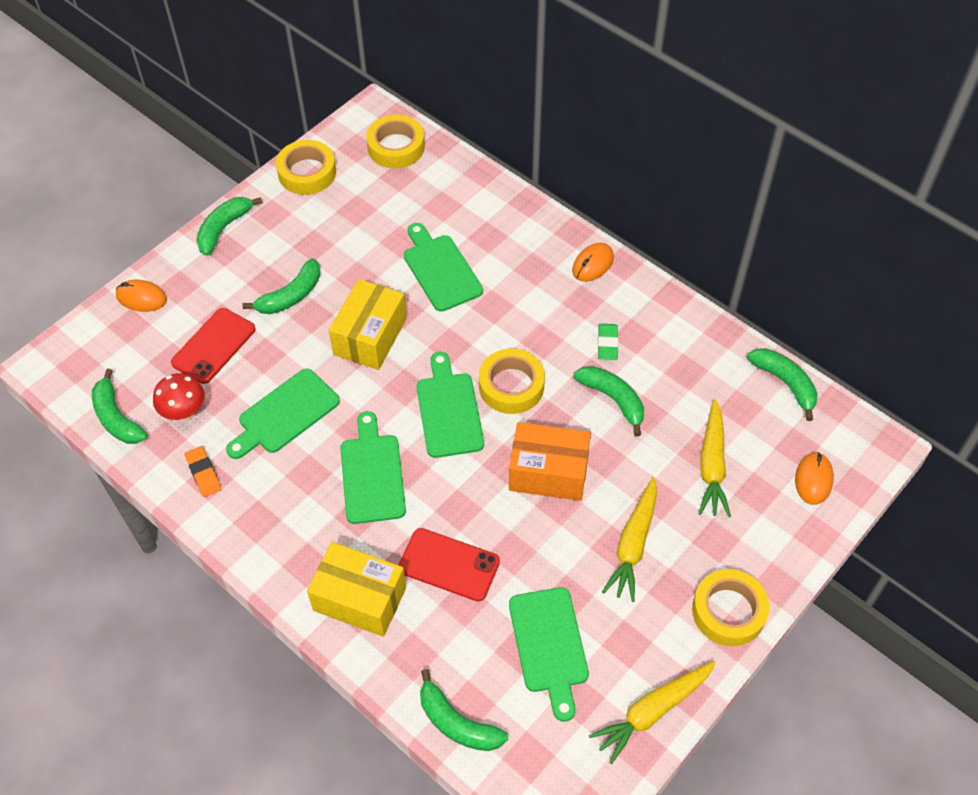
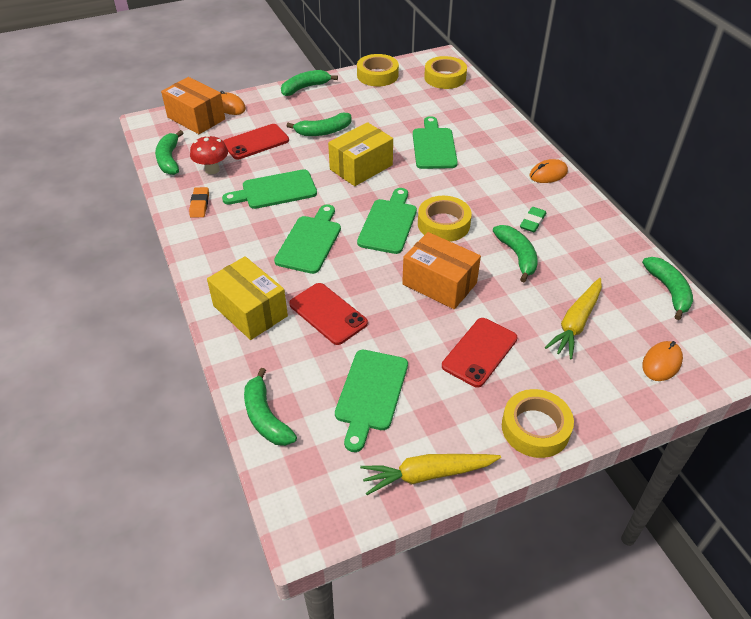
camera: 25 degrees right, 10 degrees down
(108, 335) = (196, 118): none -> orange box
(633, 544) = (479, 352): yellow carrot -> red phone

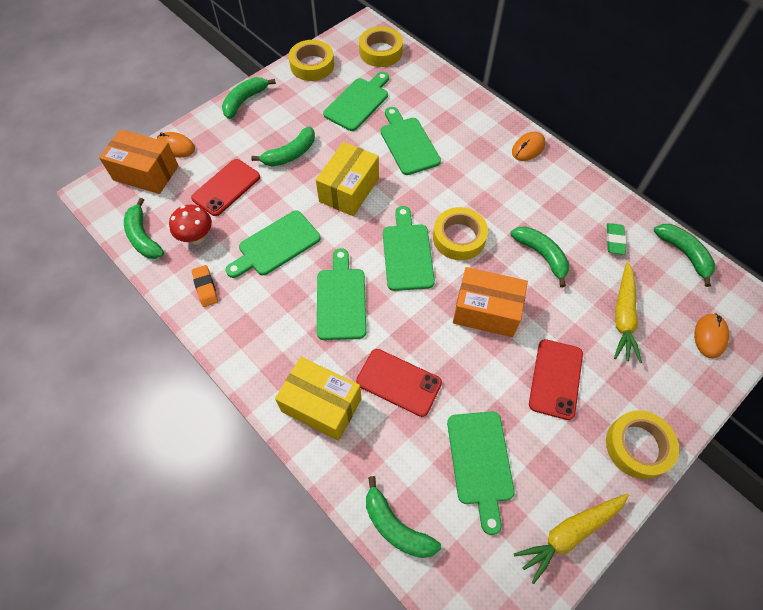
camera: 20 degrees left, 15 degrees up
(404, 108) = (358, 102): none -> green cutting board
(532, 222) = (538, 210): green eraser -> green eraser (614, 240)

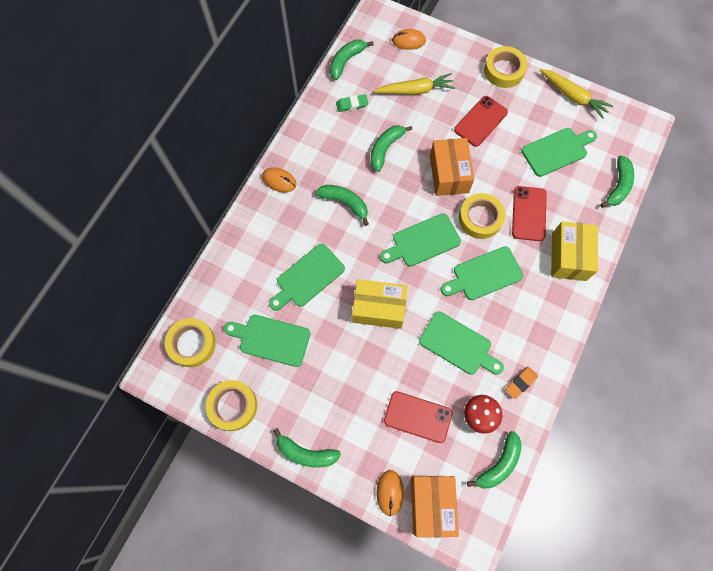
camera: 110 degrees left, 10 degrees up
(290, 154) = (358, 376): green banana -> green banana (345, 203)
(459, 238) = (392, 209): yellow tape -> yellow tape (480, 218)
(555, 379) = (480, 121): red phone -> red phone turned 45 degrees counterclockwise

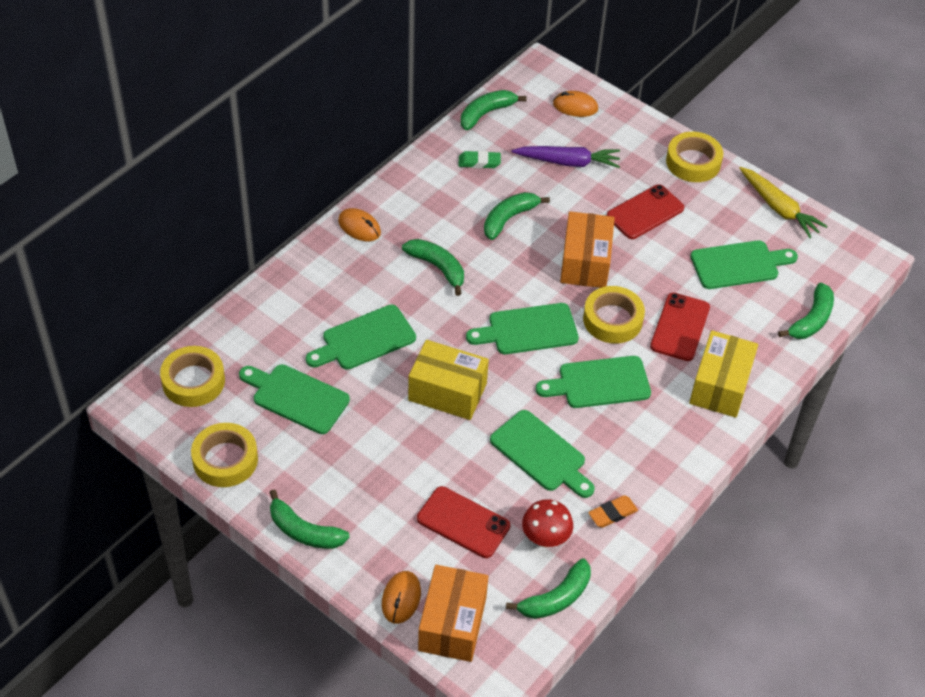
camera: 10 degrees right, 20 degrees down
(415, 90) = (568, 162): yellow carrot -> purple carrot

